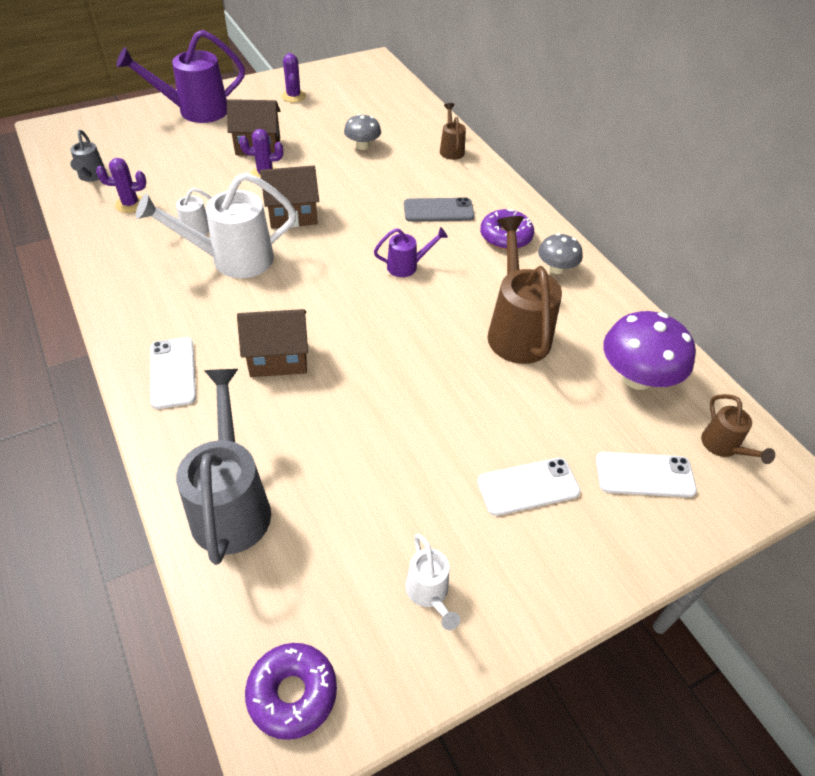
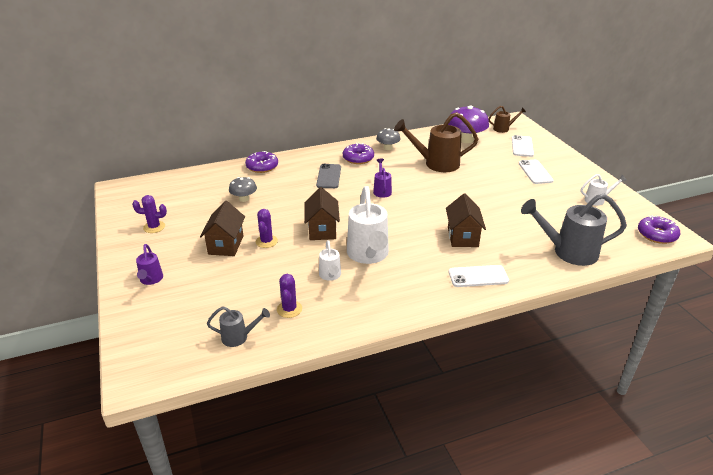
camera: 80 degrees left, 15 degrees down
(195, 111) = (151, 280): purple watering can -> purple watering can, size x0.51
(451, 150) = (262, 166): brown watering can -> purple donut

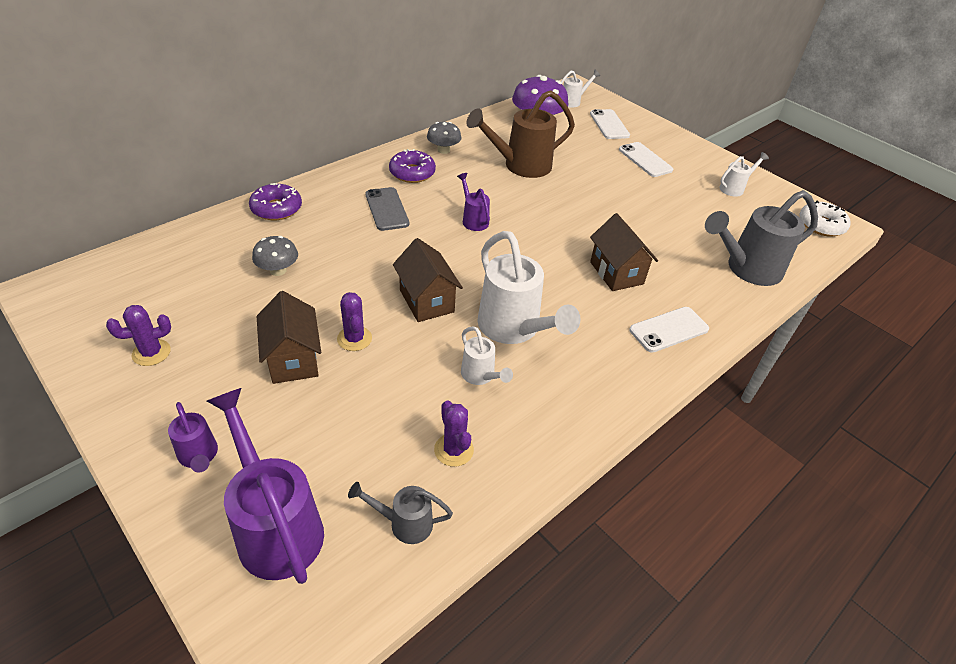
camera: 25 degrees left, 10 degrees up
(170, 321) = (276, 526): none -> purple watering can
(239, 337) = (404, 523): grey watering can -> grey watering can turned 150 degrees counterclockwise
(503, 129) = (573, 101): brown watering can -> white watering can
(657, 235) = (821, 225): purple donut -> white donut

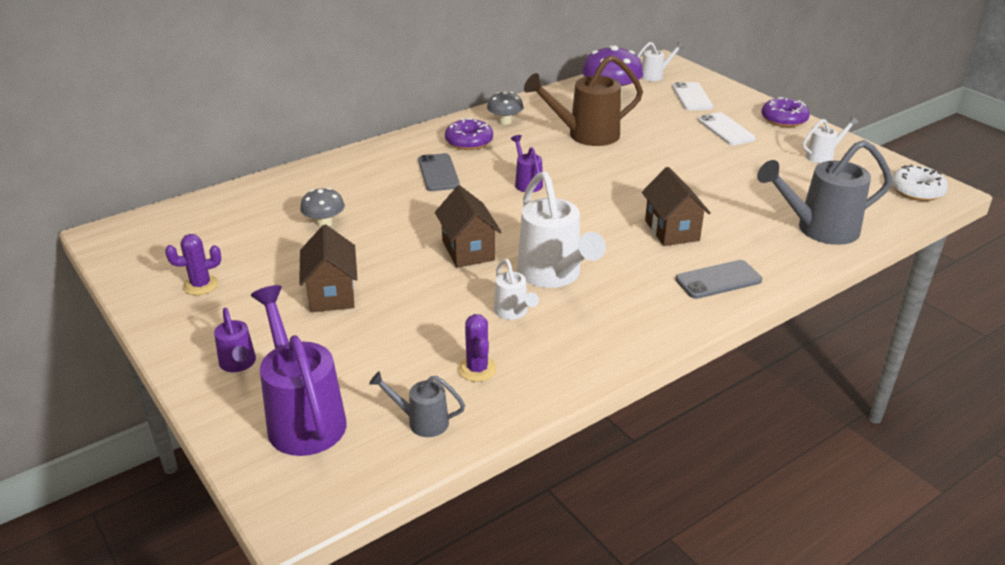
camera: 10 degrees right, 10 degrees down
(276, 209) = (328, 172): purple donut -> purple donut (784, 119)
(354, 339) = (392, 279): purple cactus -> none
(669, 330) = (718, 280): white phone -> grey phone

